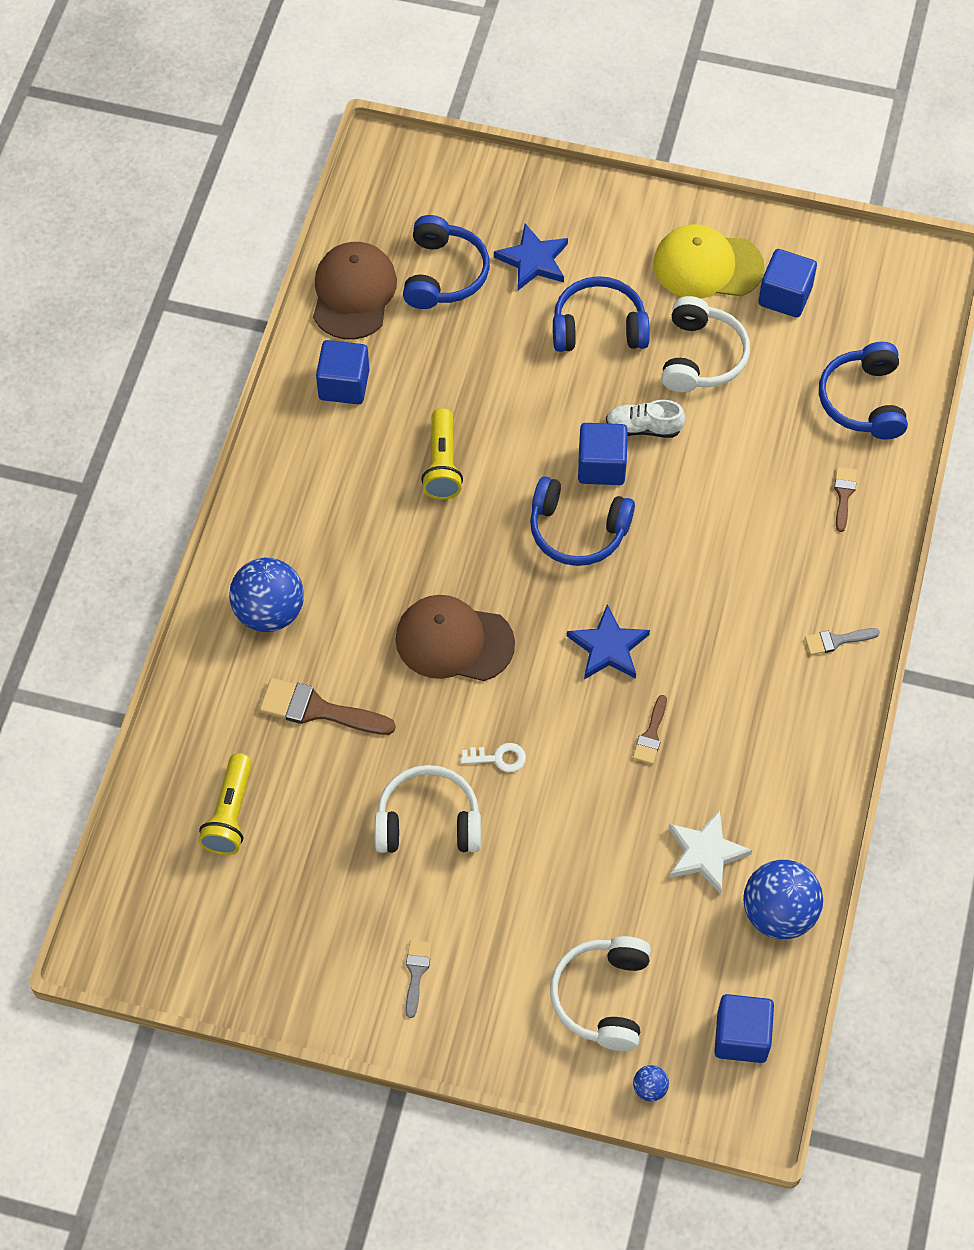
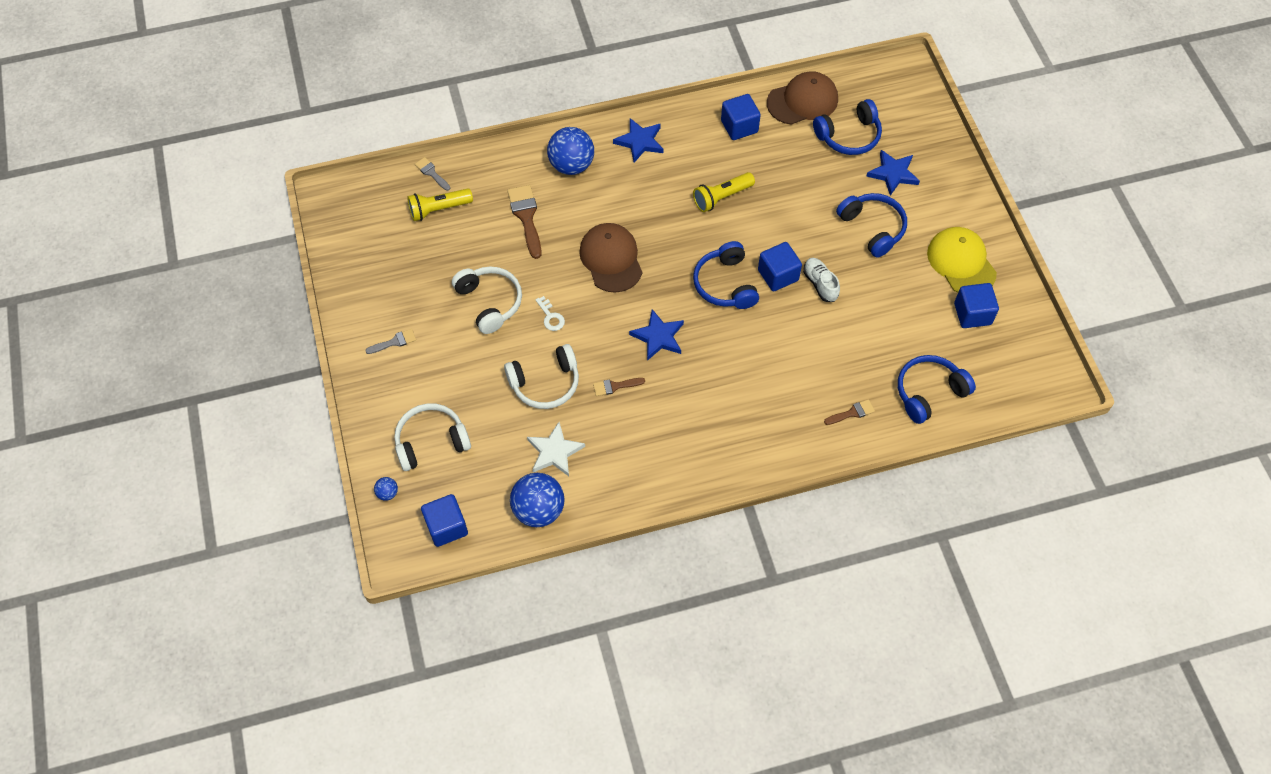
camera: 60 degrees right, 0 degrees up
(287, 511) = (640, 141): none -> blue star
(701, 357) = (893, 290): white headphones -> white headphones (545, 383)
(836, 640) = (745, 456): grey brush -> grey brush (431, 173)

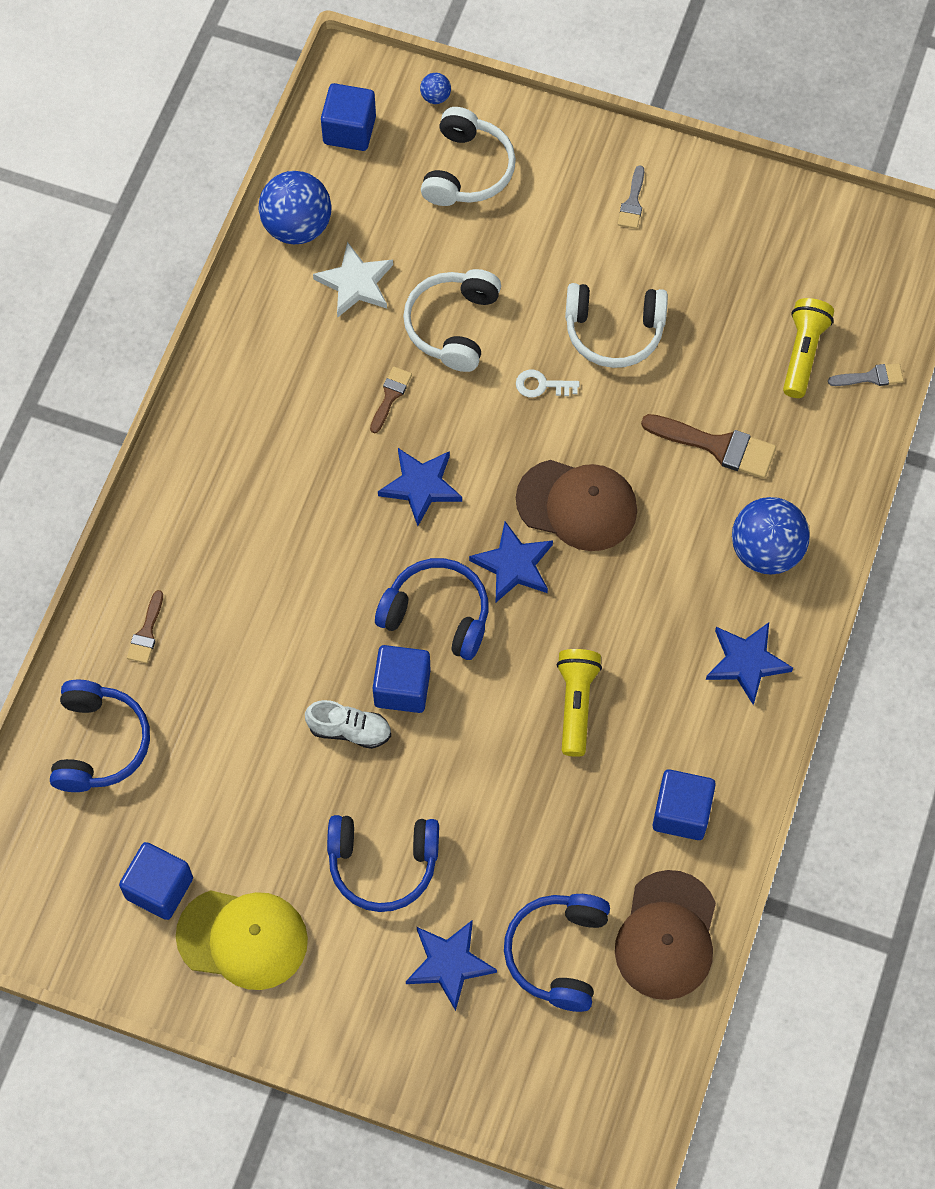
camera: 125 degrees right, 5 degrees up
(669, 267) = (513, 565): none -> blue star

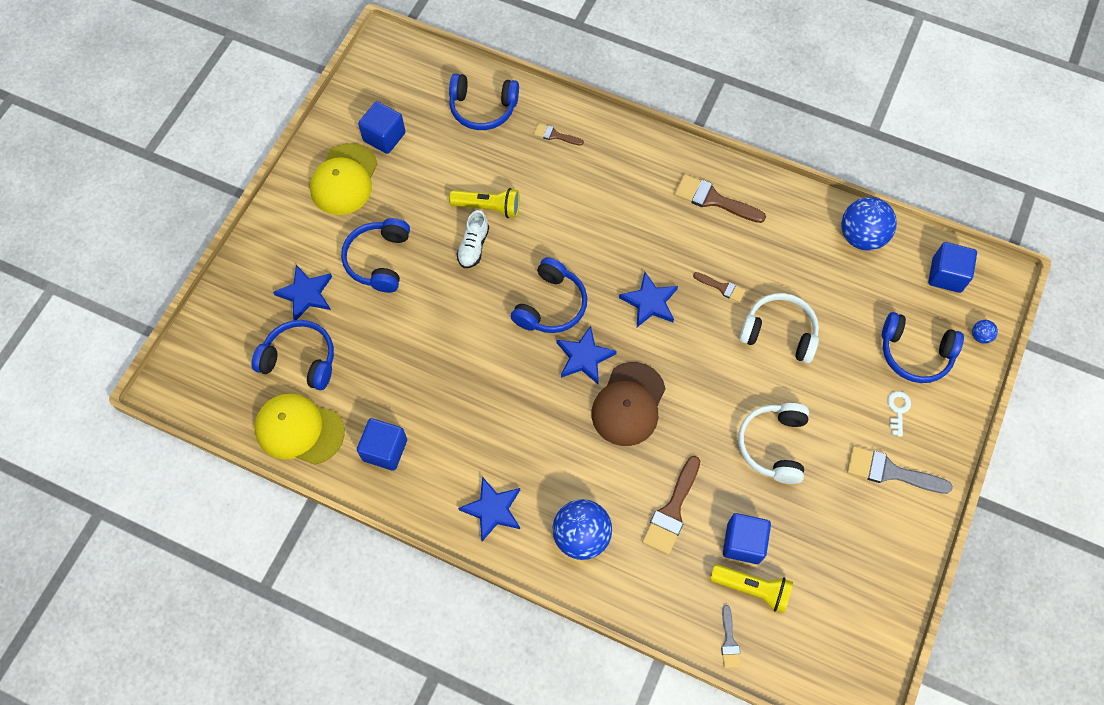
camera: 95 degrees right, 0 degrees up
(249, 410) = (713, 199): none -> brown brush
(355, 283) = (815, 271): white star -> none
(402, 688) = (499, 280): blue cube -> blue cube (743, 543)
(467, 170) = (915, 353): white headphones -> blue headphones
(542, 385) = (728, 389): white key -> white key (898, 410)
(576, 704) = (474, 388): yellow flashlight -> yellow flashlight (488, 207)
(632, 202) = (890, 472): grey brush -> grey brush, size x1.79
(666, 935) = (299, 430): brown cap -> yellow cap

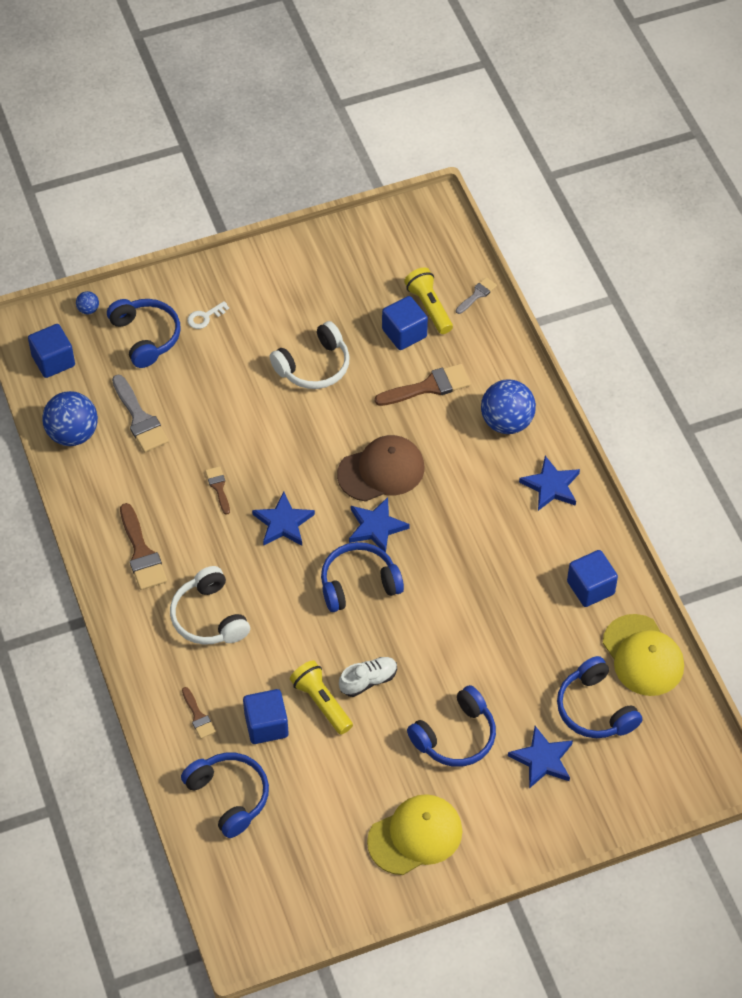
camera: 135 degrees left, 10 degrees down
(384, 137) = (341, 846): blue cube -> blue cube (266, 725)
(779, 332) = (218, 425): white headphones -> white headphones (209, 617)
(890, 472) = (259, 291): grey brush -> grey brush (139, 419)

